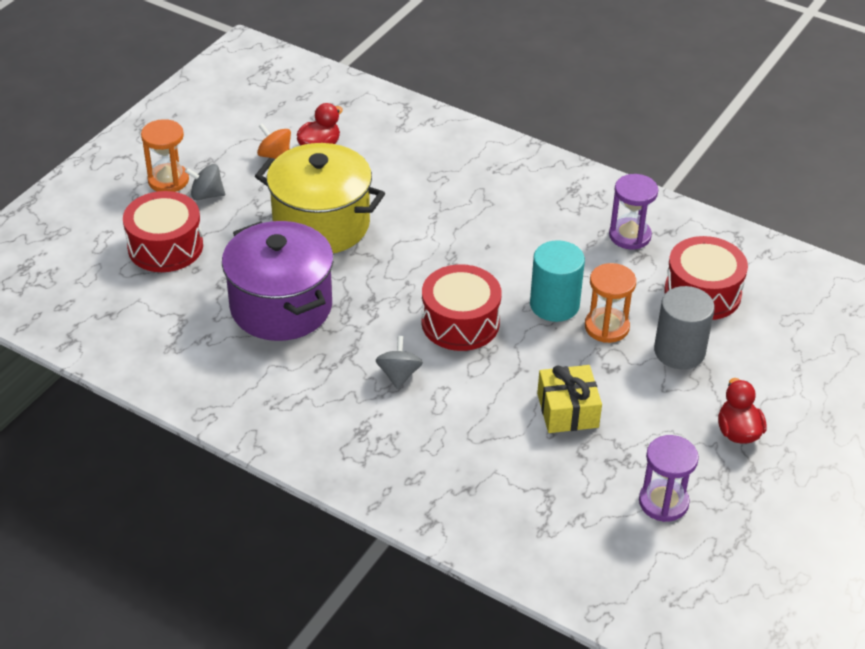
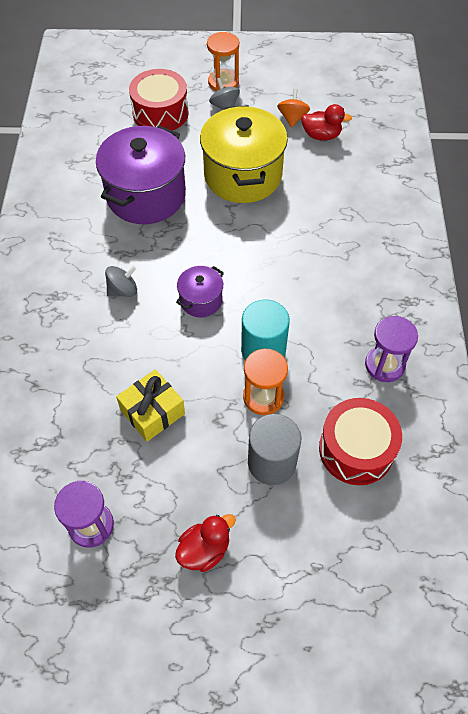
camera: 60 degrees right, 15 degrees up
(460, 322) = (201, 300): red drum -> purple pot

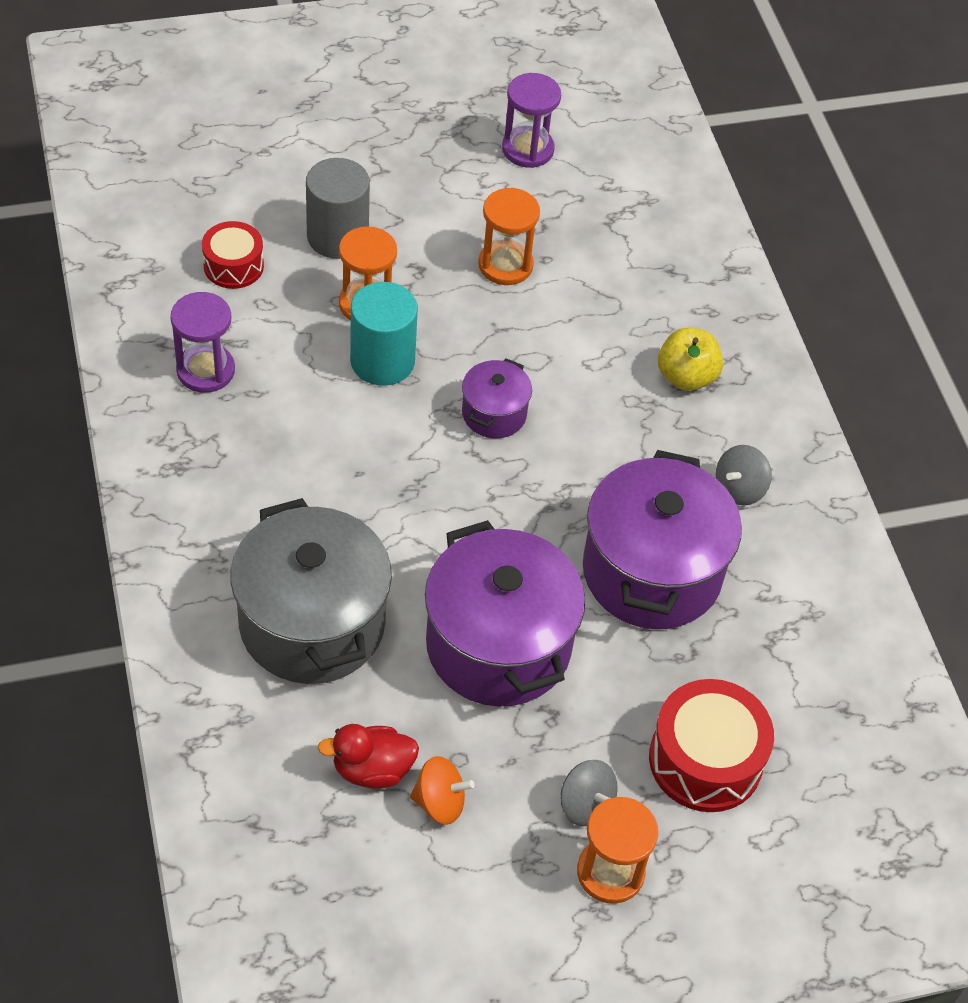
camera: 160 degrees right, 5 degrees down
(67, 303) = (686, 377): none -> yellow apple
(123, 290) = (615, 408): grey spinning top -> grey spinning top (739, 489)
(152, 412) = (505, 265): yellow gift -> orange hourglass
(204, 550) = (393, 148): red duck -> none
(243, 175) = (498, 645): yellow pot -> purple pot
(292, 118) = (440, 802): orange spinning top -> orange spinning top turned 75 degrees counterclockwise
(339, 202) = (312, 623): none -> grey pot
(356, 449) = (233, 266): red drum -> red drum, size x0.62

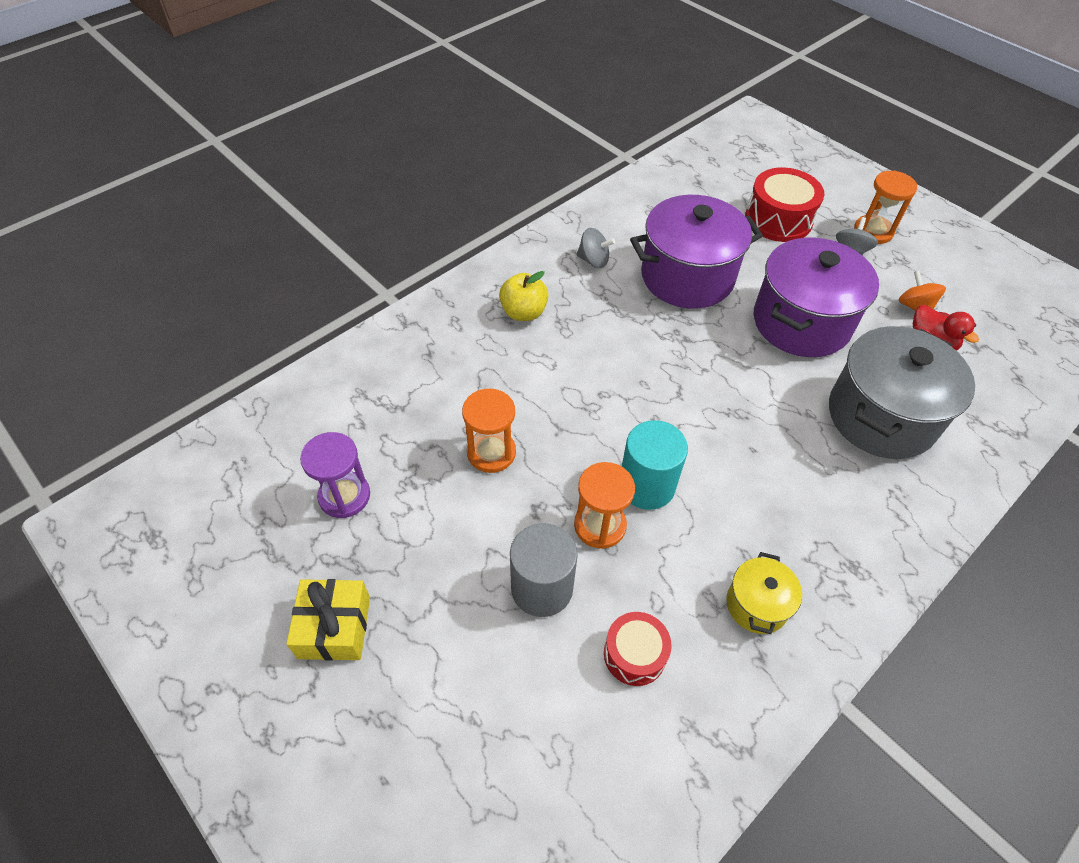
camera: 115 degrees left, 0 degrees up
(205, 370) = (756, 605): purple hourglass -> yellow pot
(402, 104) = (334, 627): none -> yellow gift
(494, 413) = (637, 397): purple pot -> none

